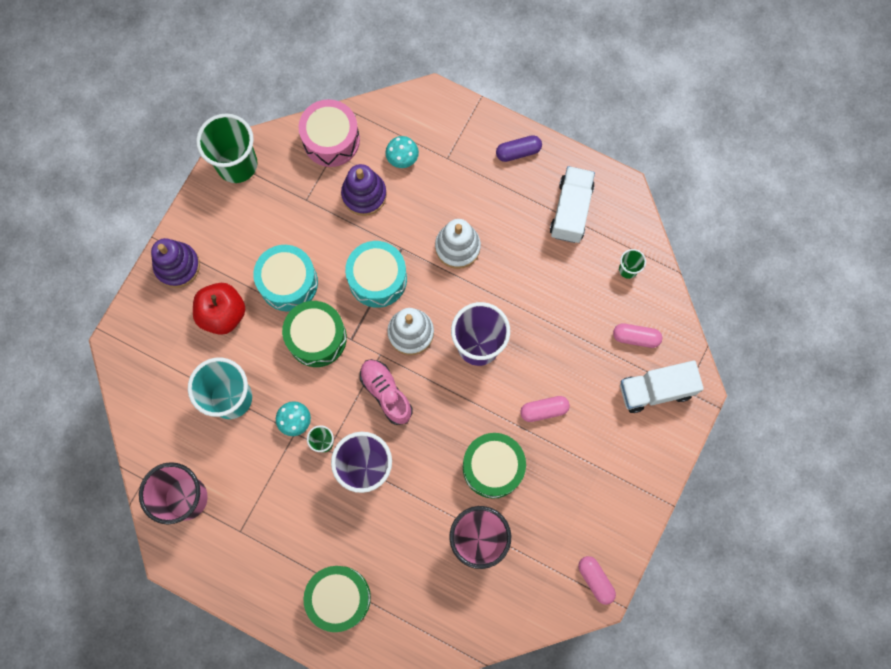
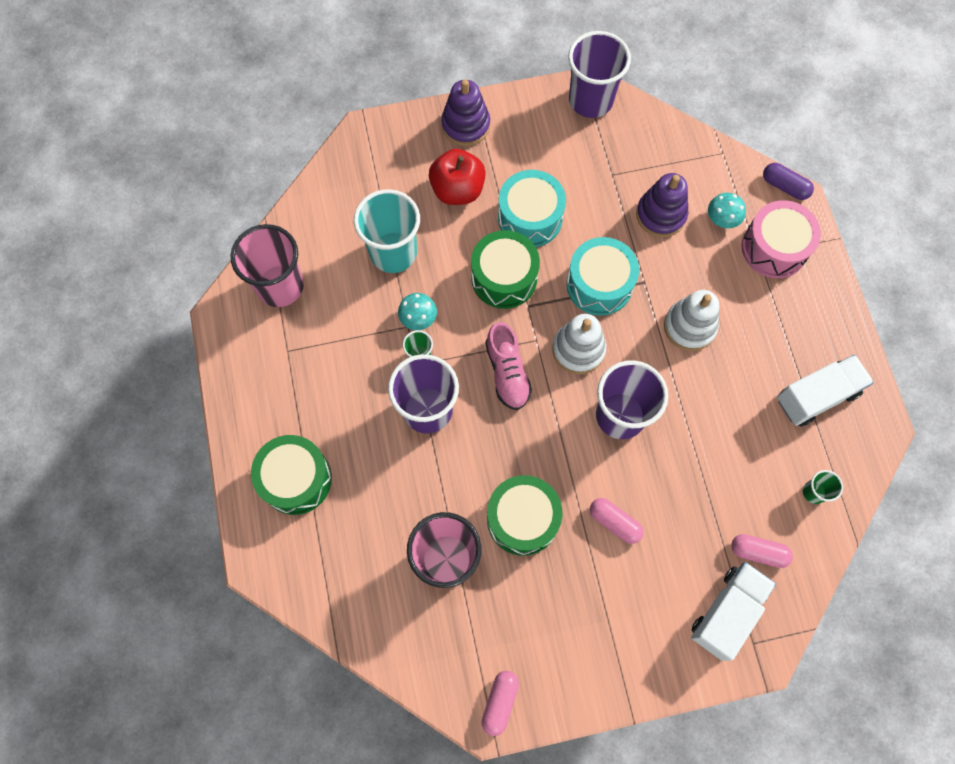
camera: 50 degrees right, 5 degrees down
(237, 164) = (590, 100): green cup -> purple cup
(331, 140) = (681, 152): pink drum -> pink drum (774, 248)
(386, 393) = (507, 372): pink shoe -> pink shoe turned 150 degrees clockwise
(518, 152) = (823, 308): purple capsule -> purple capsule (784, 186)
(636, 337) = (758, 552): pink capsule -> pink capsule turned 45 degrees counterclockwise
(655, 390) = (727, 612): white truck -> white truck turned 90 degrees clockwise

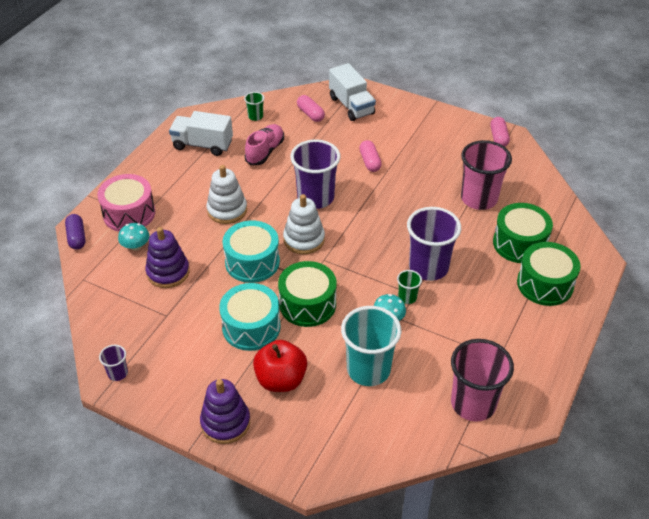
camera: 140 degrees left, 25 degrees down
(500, 702) = (498, 138): pink capsule -> pink capsule turned 60 degrees counterclockwise
(507, 372) = (359, 255): pink shoe -> pink shoe (265, 151)
(522, 519) = (419, 190): green drum -> green drum (519, 243)
(590, 100) = (118, 373): purple cup -> purple cup, size x0.46
(727, 612) = (351, 106): white truck -> white truck turned 105 degrees counterclockwise

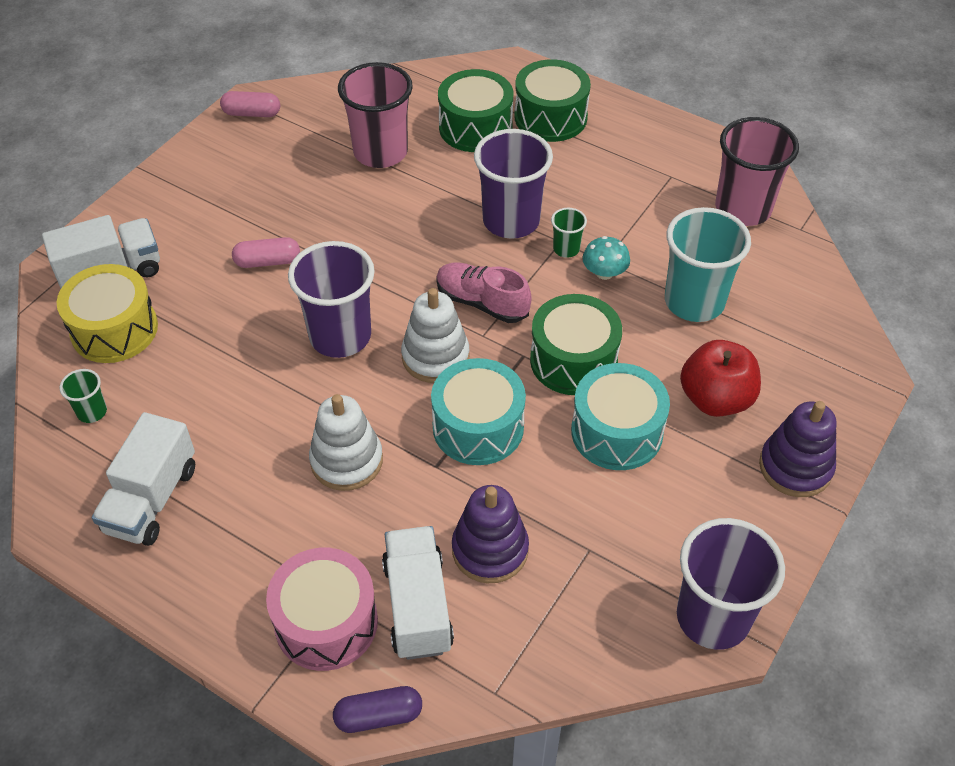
camera: 85 degrees left, 5 degrees up
(118, 373) = (713, 617): purple cup -> purple cup, size x2.18
(135, 246) = (417, 606): turquoise mushroom -> white truck
(265, 151) = (201, 400): pink shoe -> pink shoe (482, 302)
(310, 114) = (114, 329): pink capsule -> yellow drum

